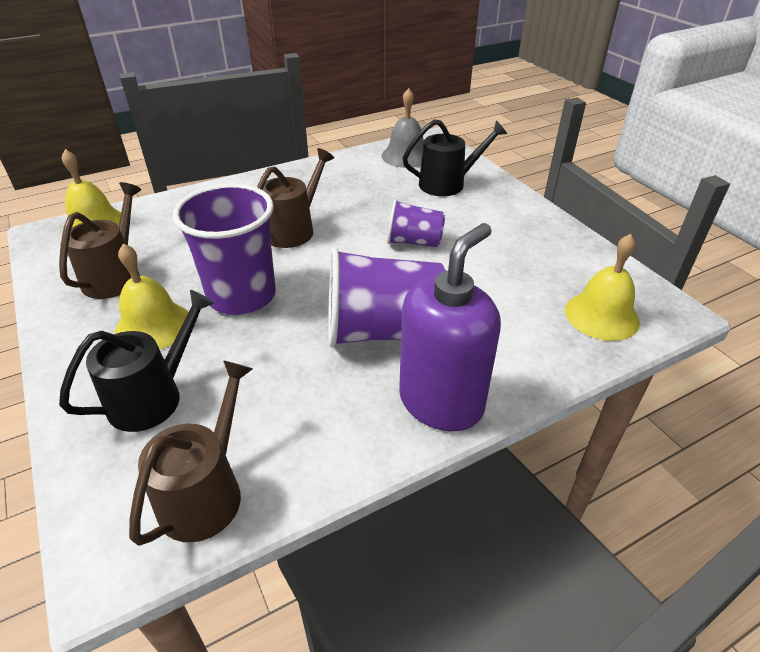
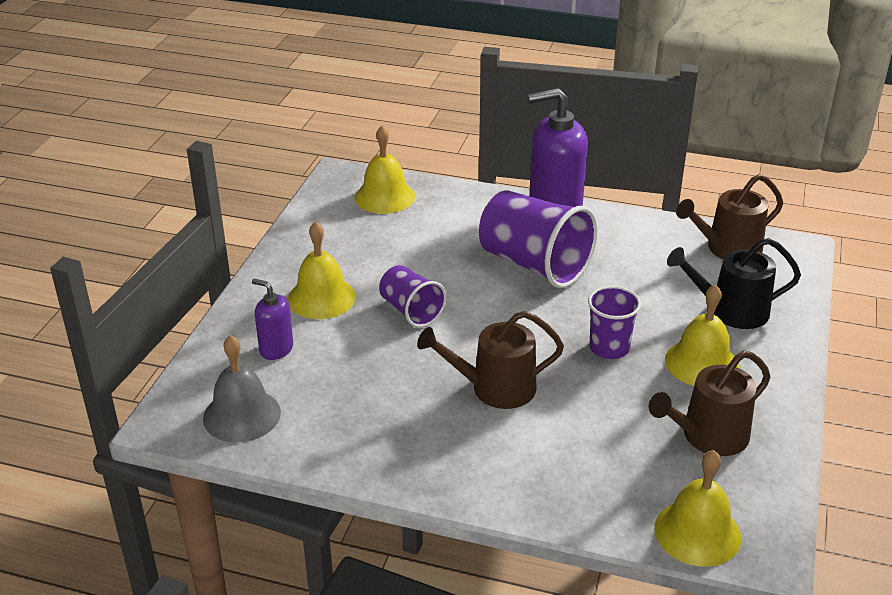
camera: 135 degrees left, 5 degrees down
(242, 295) = (609, 348): purple cup -> purple cup, size x0.57
(447, 184) = (276, 349): black watering can -> purple soap dispenser
(480, 218) = (321, 297): none -> yellow bell

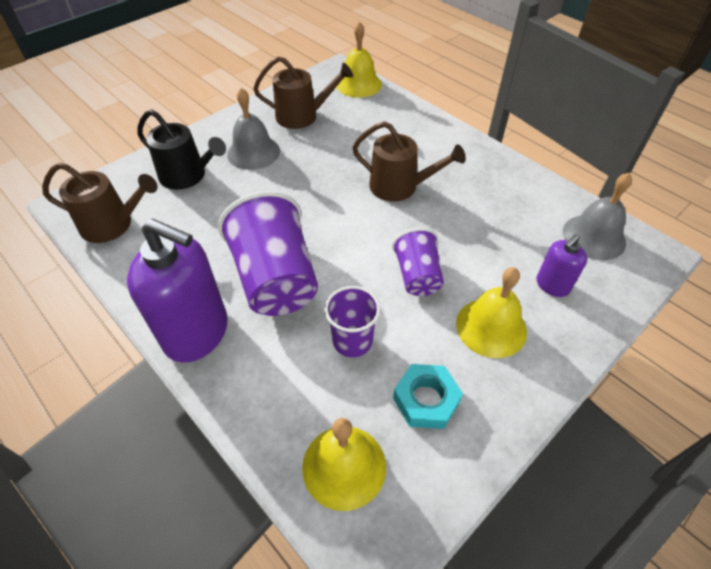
camera: 150 degrees left, 15 degrees up
(276, 349) = (552, 285): purple soap dispenser -> purple soap dispenser turned 75 degrees clockwise
(350, 240) = (426, 400): none -> turquoise nut
(609, 348) = (298, 184): purple cup -> purple cup (352, 341)
(701, 363) = (253, 152): yellow bell -> grey bell

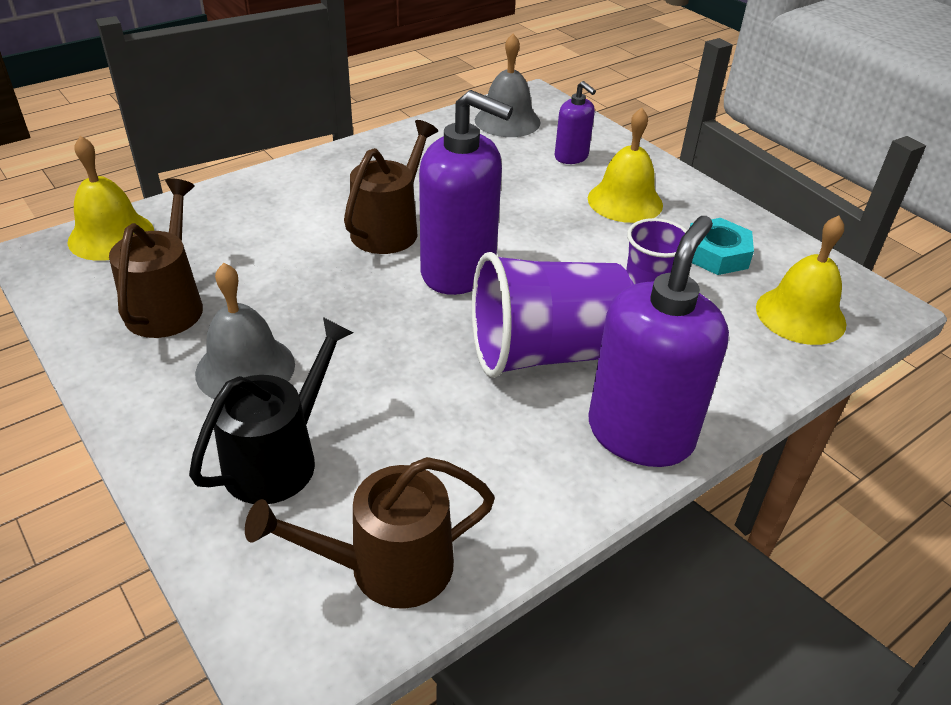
camera: 85 degrees left, 10 degrees down
(112, 225) = (388, 567): brown watering can -> brown watering can turned 120 degrees counterclockwise
(358, 226) = (459, 271): none -> purple soap dispenser
(417, 276) = (551, 236): purple cup -> none

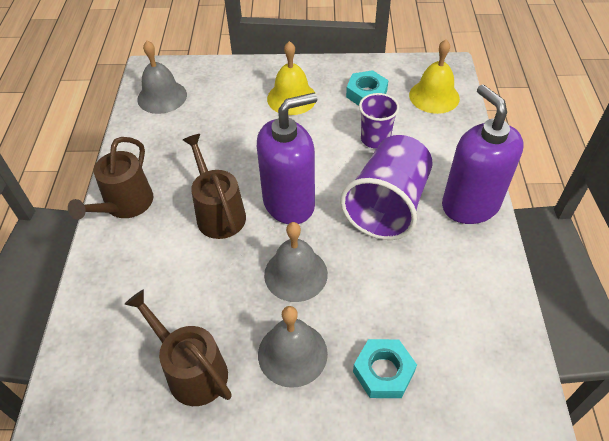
camera: 50 degrees left, 10 degrees up
(111, 236) = (75, 375): yellow bell -> none
(278, 459) = (383, 372): black watering can -> turquoise nut
(360, 322) = (295, 274): none -> grey bell
(388, 567) = (493, 358): brown watering can -> brown watering can (125, 205)
(571, 157) = (229, 93): purple soap dispenser -> none

